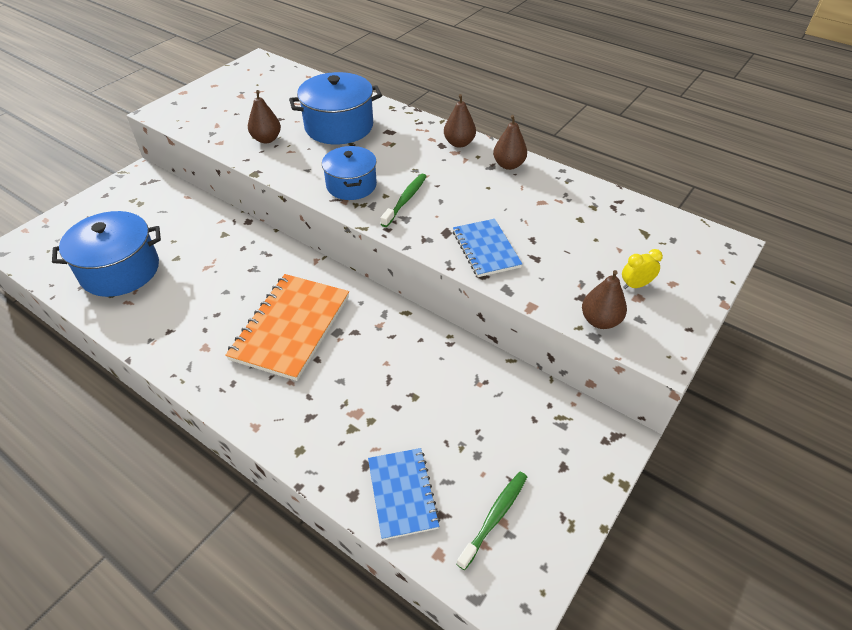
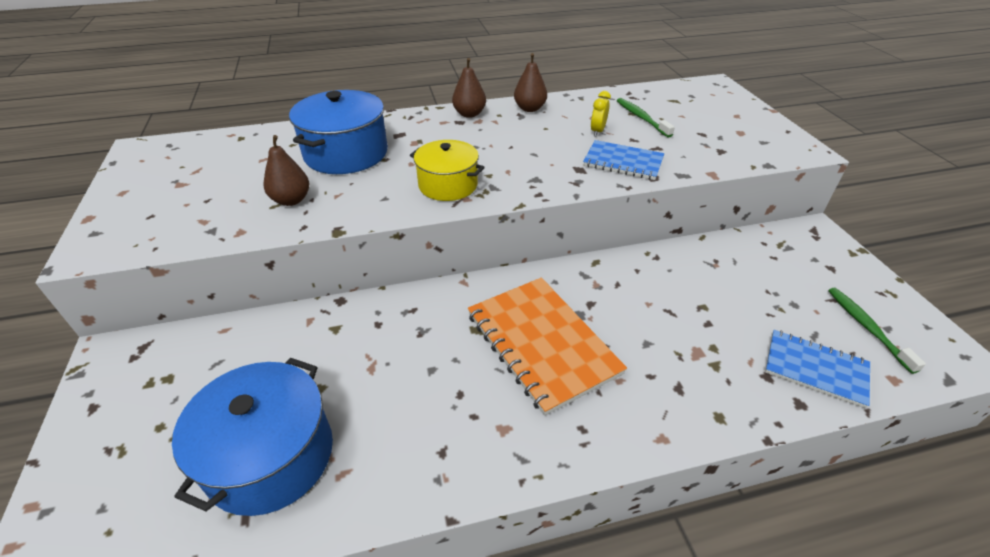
camera: 50 degrees left, 5 degrees down
(351, 185) = (448, 185): blue pot -> yellow pot
(405, 200) = (510, 168): green toothbrush -> green toothbrush (641, 118)
(600, 321) = (753, 156): brown pear -> none
(635, 285) = (727, 127): yellow clock -> yellow clock (597, 131)

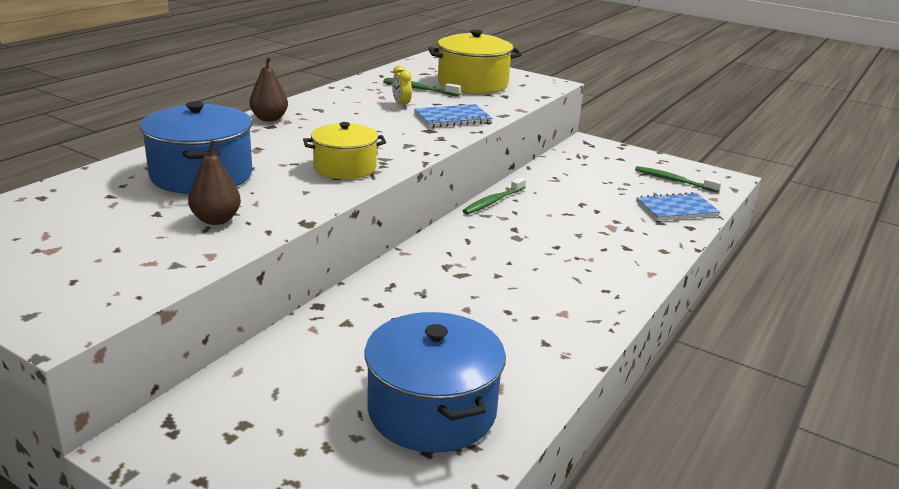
camera: 45 degrees left, 15 degrees down
(529, 109) = (318, 103): brown pear -> none
(542, 343) = (517, 262): orange notebook -> none
(612, 263) = (493, 201): none -> green toothbrush
(706, 126) = (472, 84): none -> yellow pot

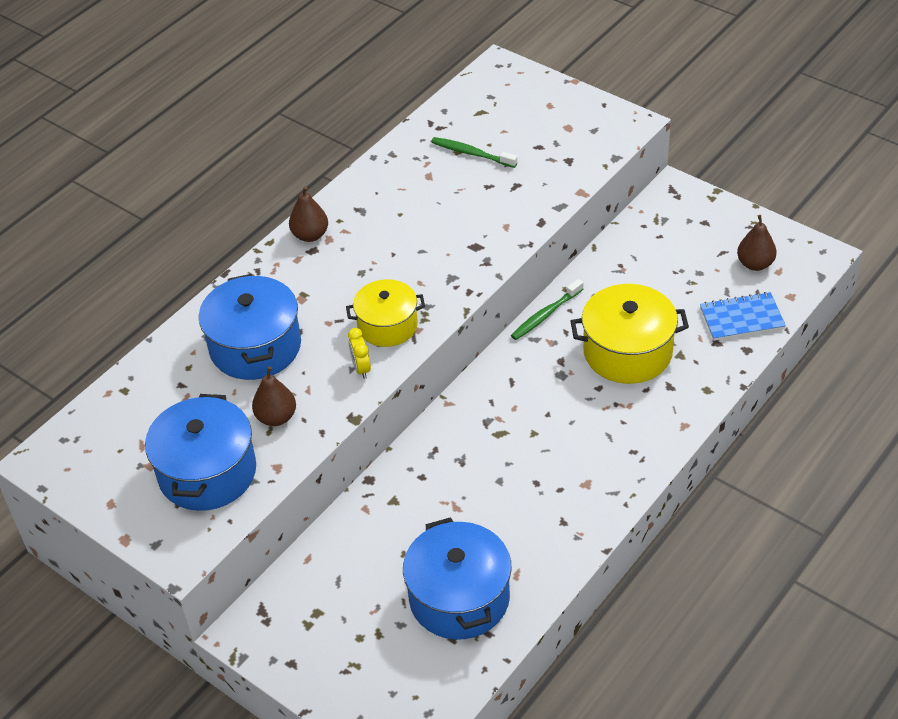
camera: 10 degrees right, 20 degrees up
(121, 257) = (207, 472): none -> blue pot
(401, 105) = (449, 192): yellow clock -> yellow clock (361, 368)
(452, 118) = (503, 218): blue notebook -> none
(472, 84) = (535, 134): yellow pot -> yellow pot (627, 352)
(673, 180) = (755, 264): green toothbrush -> brown pear

